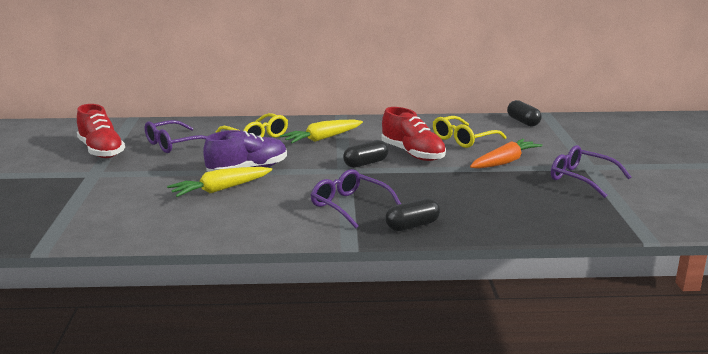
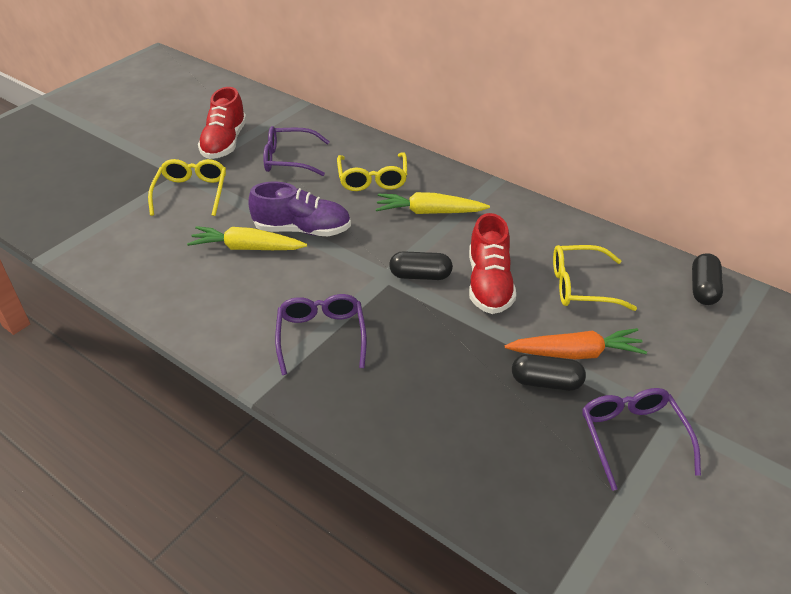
camera: 40 degrees right, 20 degrees up
(120, 180) = (191, 193): none -> yellow glasses
(412, 226) = (338, 403): black capsule -> black capsule (546, 382)

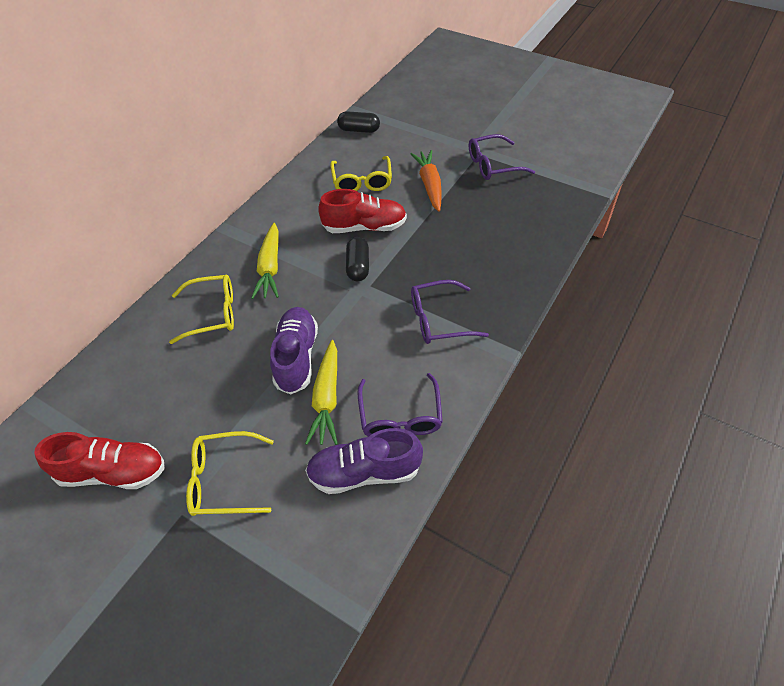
camera: 95 degrees left, 10 degrees up
(159, 268) = (364, 472): none -> purple shoe
(289, 159) = (164, 393): purple glasses -> purple glasses (400, 416)
(546, 382) = (458, 198): black capsule -> none

